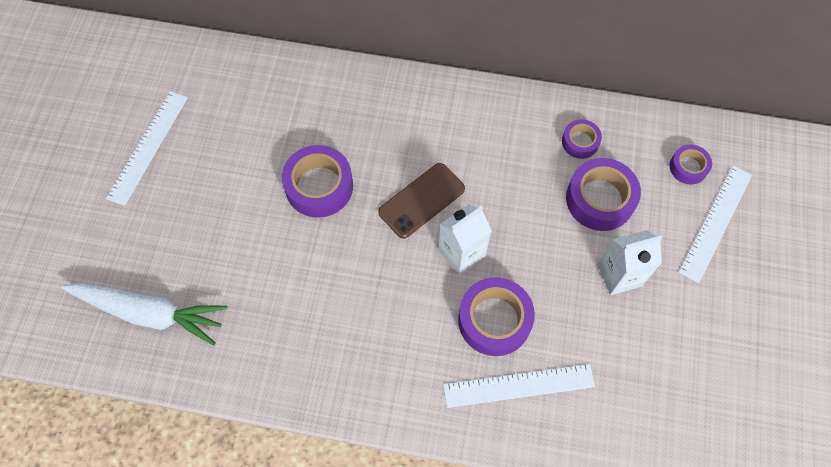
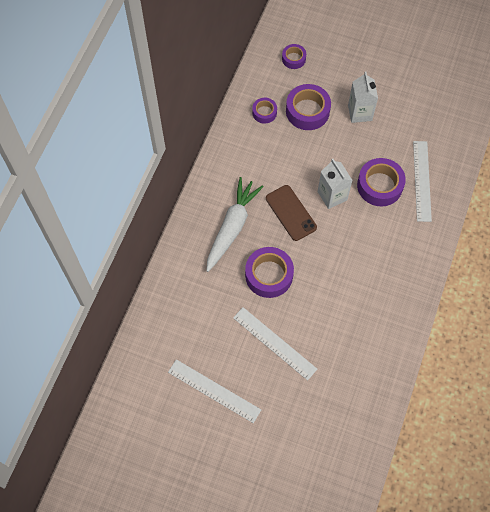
camera: 80 degrees left, 0 degrees up
(150, 313) = (347, 395): white carrot -> white carrot (232, 227)
(716, 222) = (333, 55): white ruler -> white ruler (274, 343)

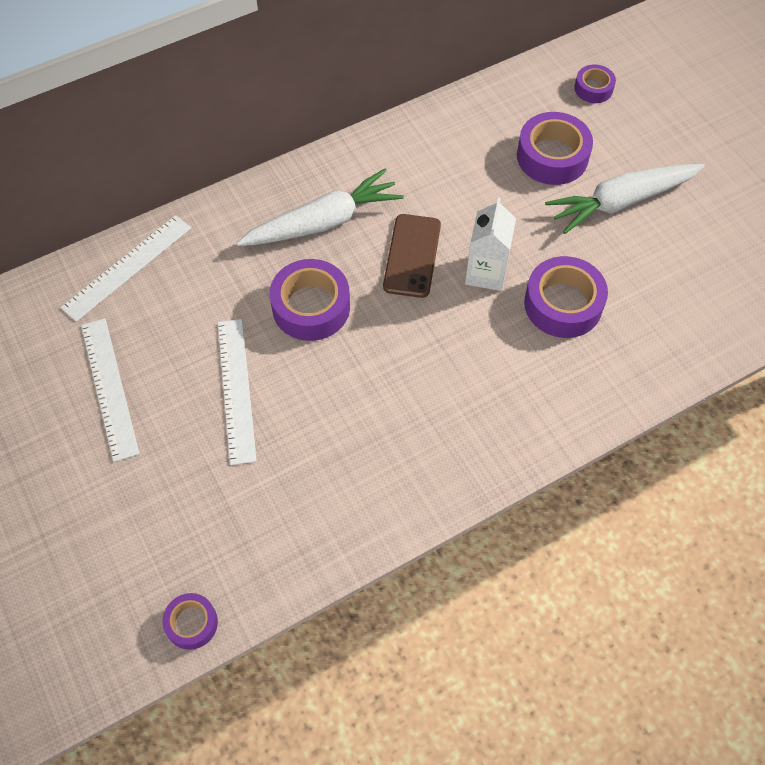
camera: 40 degrees right, 5 degrees down
(264, 112) = (494, 124): purple tape -> purple tape (191, 623)
(360, 113) = (622, 202): white carton -> white carrot
(422, 180) = (630, 338): white ruler -> white ruler (127, 267)

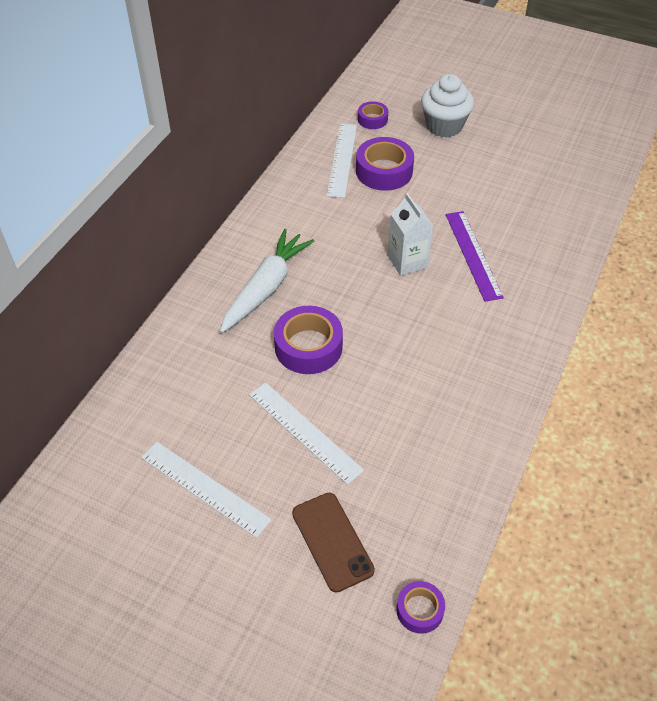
camera: 35 degrees left, 10 degrees down
(127, 267) = (141, 396): white ruler -> white ruler (342, 159)
(412, 256) = (348, 277): brown phone -> brown phone (332, 541)
(563, 304) = (473, 255): purple tape -> purple ruler
(622, 202) = (452, 176): white carrot -> none
(668, 136) = (444, 126): none -> white cupcake

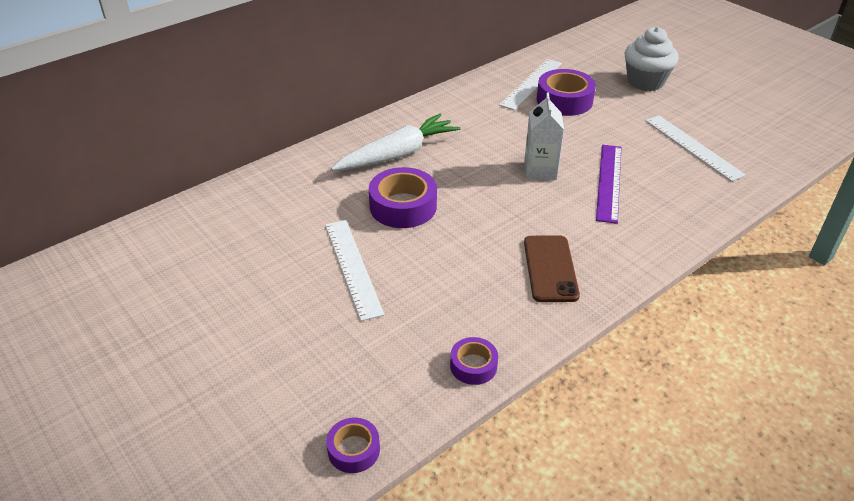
camera: 25 degrees right, 10 degrees down
(205, 488) = (236, 280): white ruler -> white ruler (693, 147)
(332, 541) = (314, 360): brown phone -> brown phone (550, 268)
(372, 119) = (579, 63): purple tape -> purple tape (473, 366)

